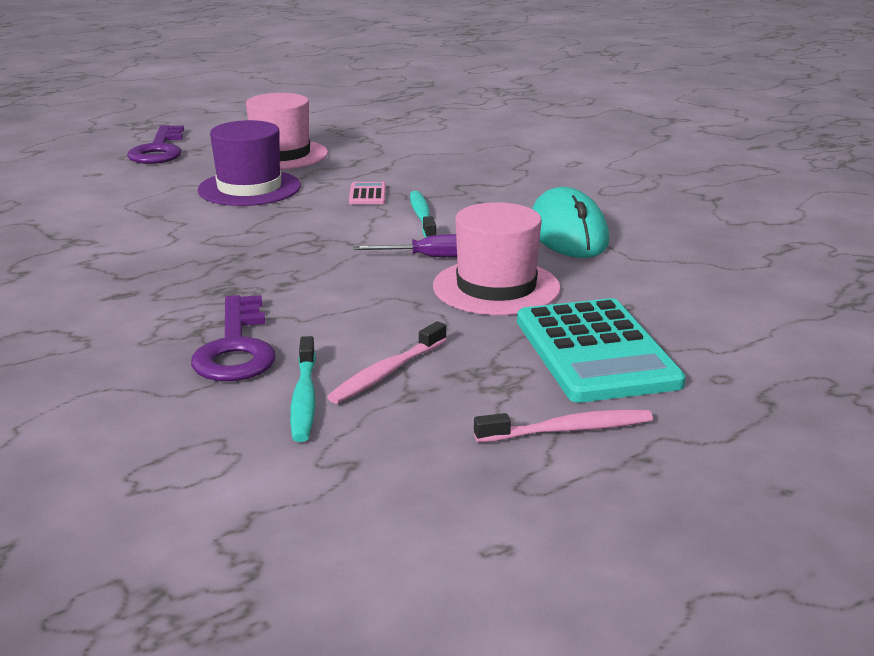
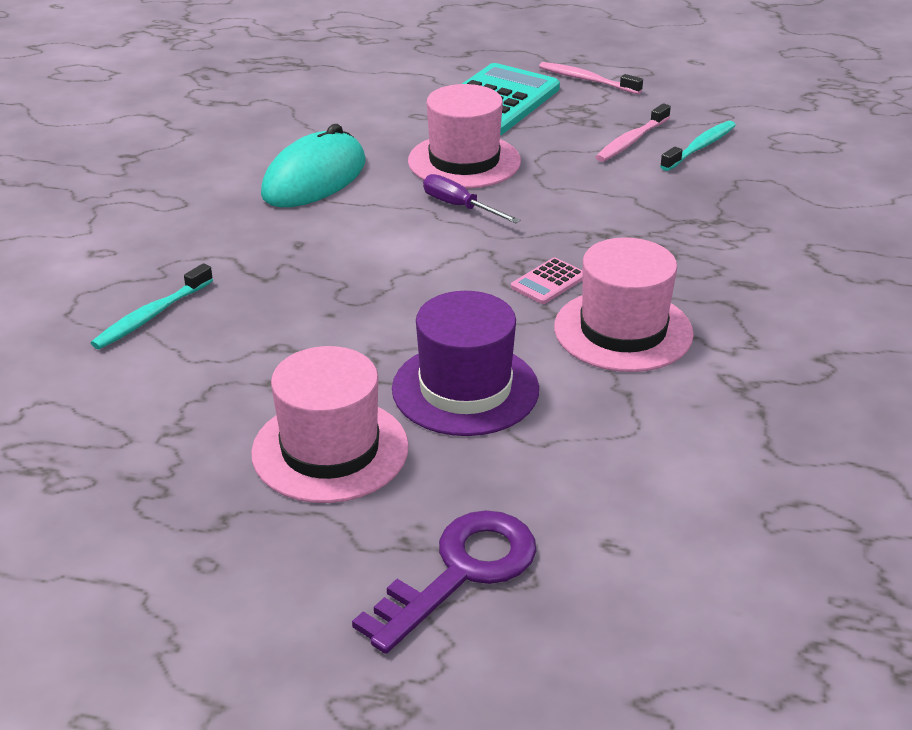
camera: 135 degrees left, 10 degrees up
(189, 238) = (623, 330): none -> pink hat
(236, 348) = (705, 195): purple key -> none
(367, 194) = (369, 309): pink calculator -> pink calculator (548, 282)
(387, 372) = (631, 141): pink toothbrush -> pink toothbrush turned 135 degrees clockwise
(422, 216) = (380, 252): turquoise toothbrush -> turquoise toothbrush (151, 315)

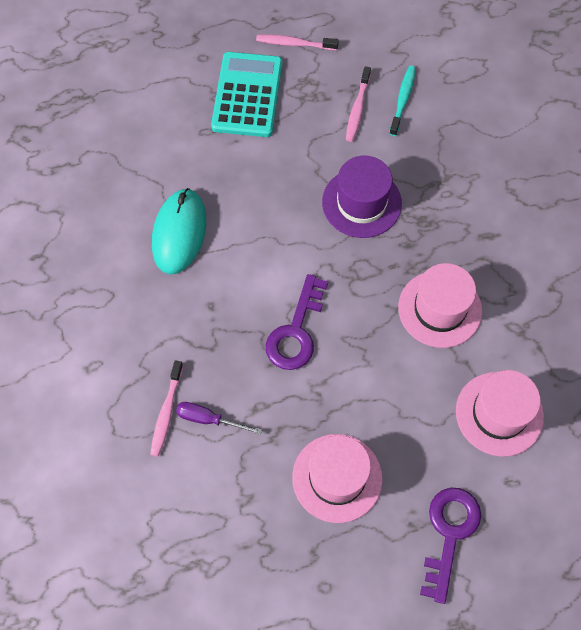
camera: 25 degrees left, 30 degrees up
(151, 315) = (166, 412): turquoise toothbrush -> pink toothbrush
(393, 295) = (296, 331): none -> purple key
(459, 206) = (287, 226): purple screwdriver -> purple screwdriver (209, 419)
(464, 161) = (264, 174): pink hat -> pink hat (499, 414)
(465, 389) = (381, 397): purple hat -> purple hat (361, 203)
(548, 282) = (378, 281): pink calculator -> none

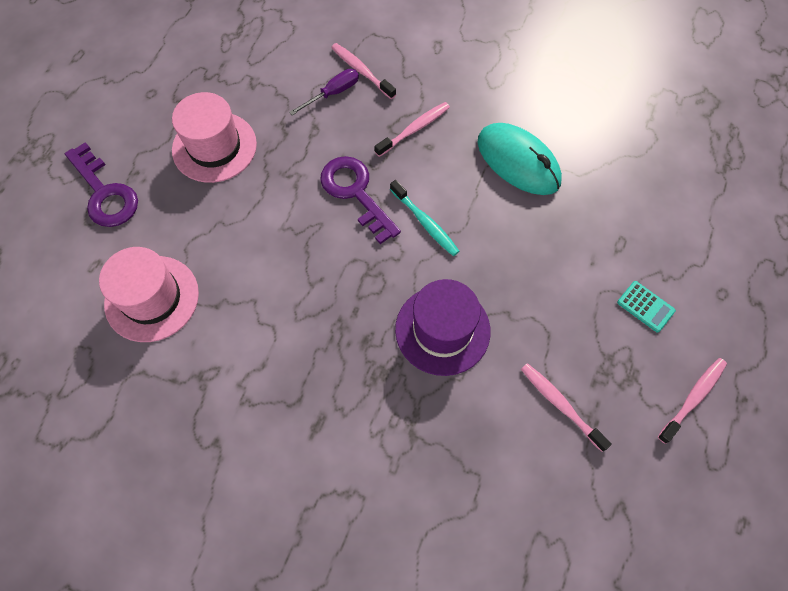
camera: 125 degrees right, 0 degrees up
(201, 327) = (414, 129): none -> pink toothbrush
(247, 95) = (645, 306): turquoise calculator -> turquoise calculator, size x0.43
(403, 100) = (543, 463): turquoise toothbrush -> turquoise toothbrush (425, 222)
(440, 309) = (281, 321): pink hat -> none

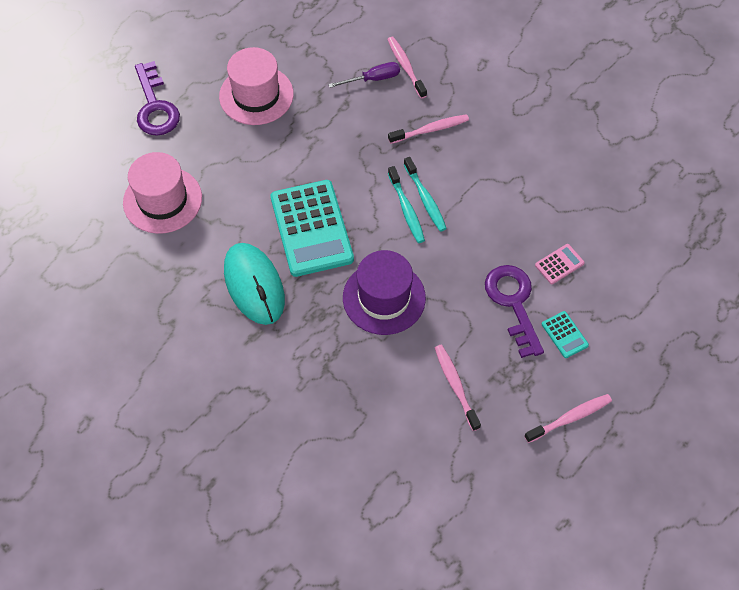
camera: 20 degrees right, 5 degrees down
(332, 277) = (311, 228): none -> turquoise calculator
(355, 193) = (358, 167): purple key -> purple key (513, 303)
(440, 205) = (425, 199): none -> turquoise toothbrush
(518, 162) = (509, 184): turquoise mouse -> turquoise mouse (254, 285)
(605, 231) = (559, 264): none -> pink calculator

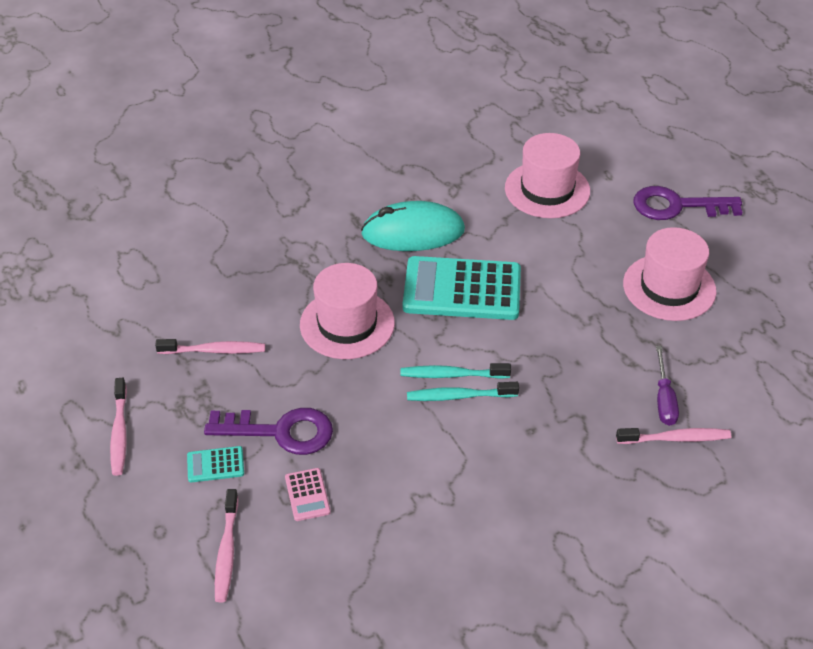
camera: 110 degrees right, 15 degrees down
(384, 298) = (347, 324): purple hat -> pink hat
(430, 130) = (561, 432): pink toothbrush -> pink toothbrush (226, 551)

